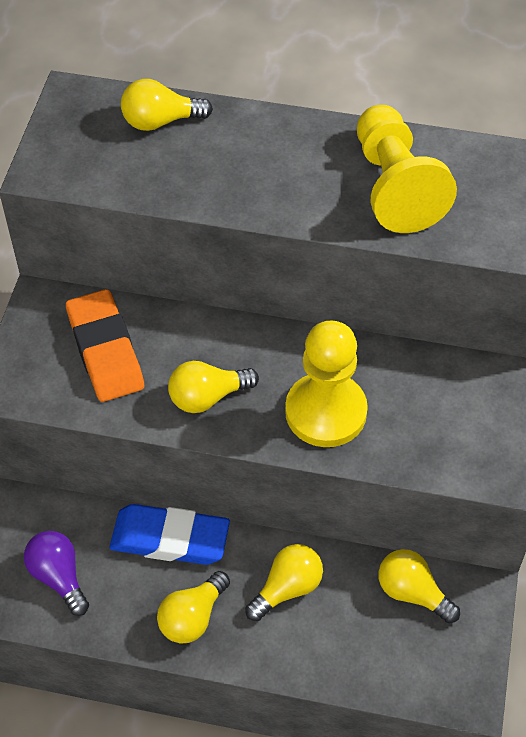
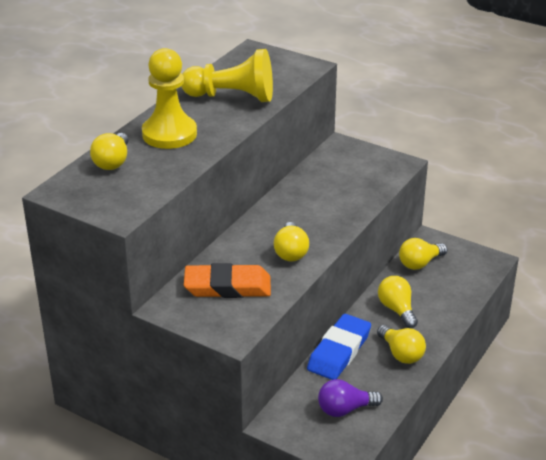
camera: 70 degrees left, 20 degrees down
(326, 412) = (327, 211): yellow pawn -> yellow pawn (169, 134)

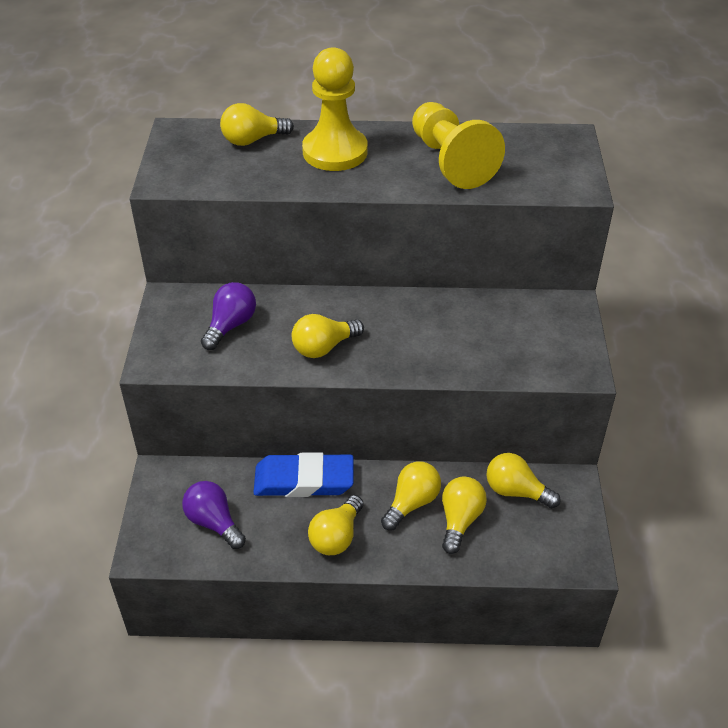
camera: 60 degrees right, 10 degrees up
(227, 286) = (230, 325): orange eraser -> purple light bulb
(426, 295) = (460, 520): none -> yellow light bulb

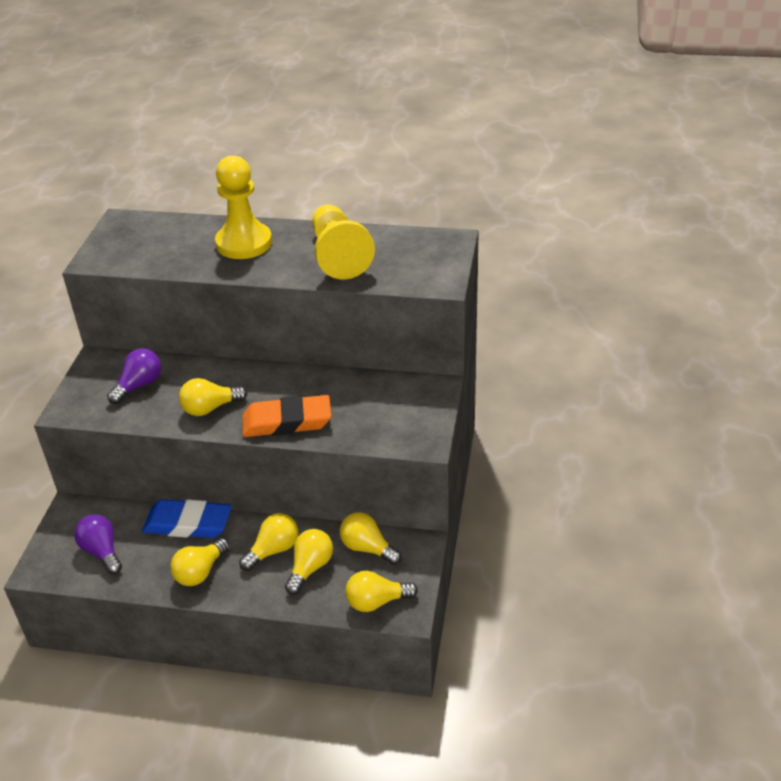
camera: 10 degrees right, 5 degrees down
(252, 140) = (180, 230): yellow light bulb -> yellow light bulb (376, 602)
(418, 357) = (287, 421): none -> orange eraser

